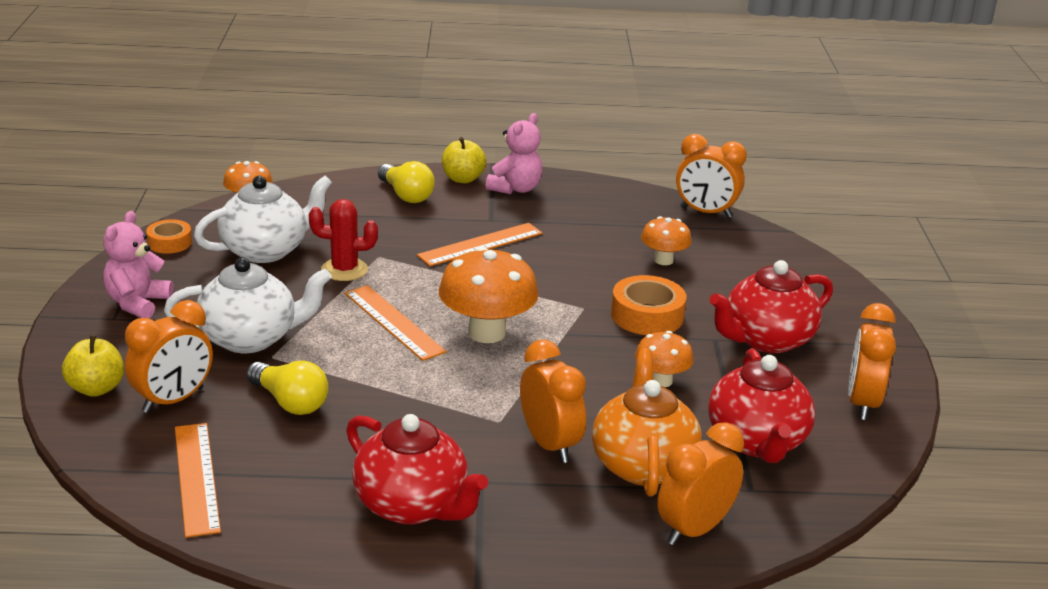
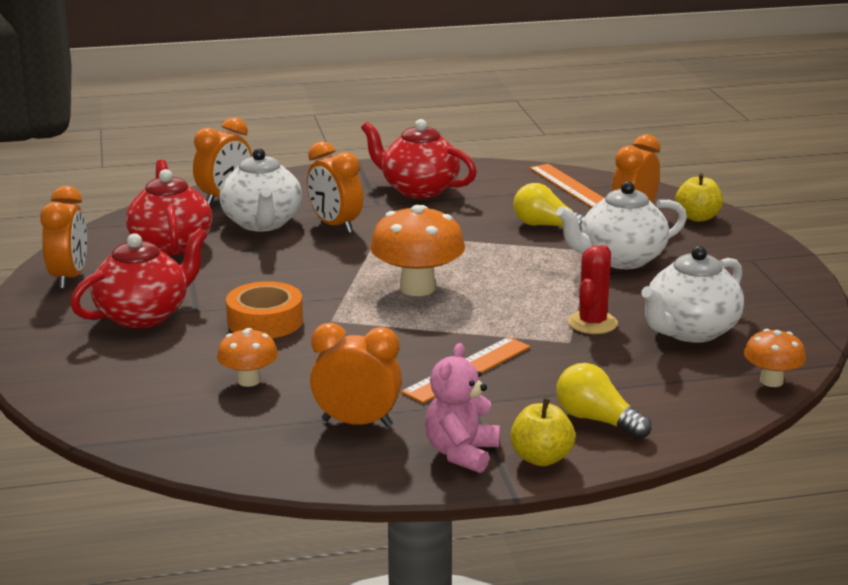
camera: 170 degrees right, 5 degrees down
(137, 303) = (747, 271): pink teddy bear -> none
(169, 243) = (794, 325): orange tape -> none
(344, 270) = (592, 323): red cactus -> red cactus turned 60 degrees counterclockwise
(393, 322) = (508, 285): orange ruler -> none
(642, 464) = (262, 223): orange teapot -> white teapot
(661, 381) = (249, 272): orange mushroom -> none
(705, 212) = (191, 455): orange clock -> orange clock (357, 423)

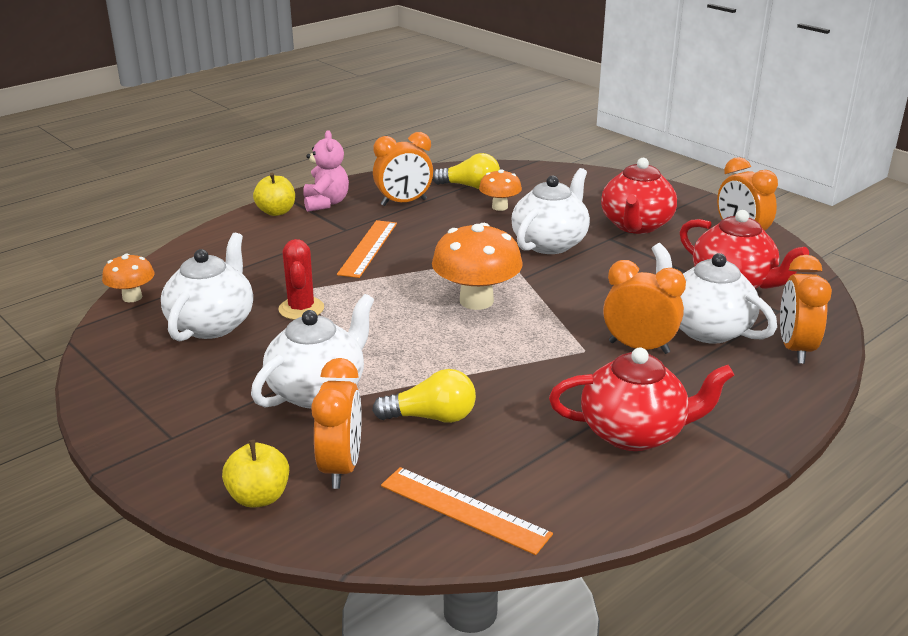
camera: 150 degrees right, 5 degrees up
(265, 321) = (550, 243): orange tape -> white teapot
(597, 420) = (254, 239): yellow light bulb -> yellow light bulb (470, 186)

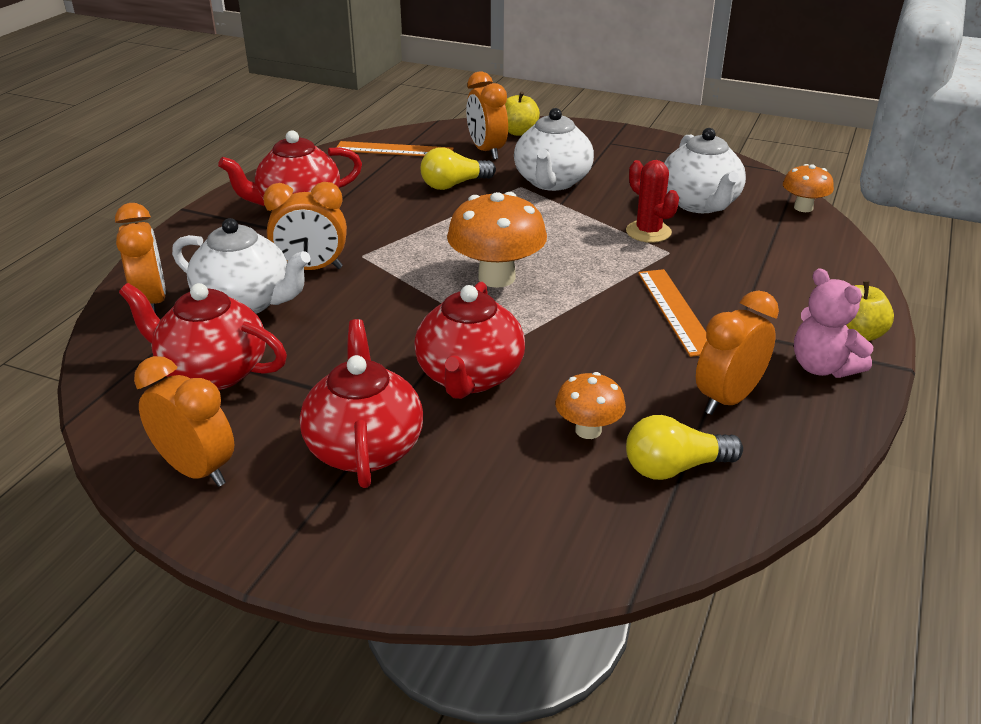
camera: 155 degrees right, 5 degrees up
(550, 243) = (469, 377): white teapot -> red teapot

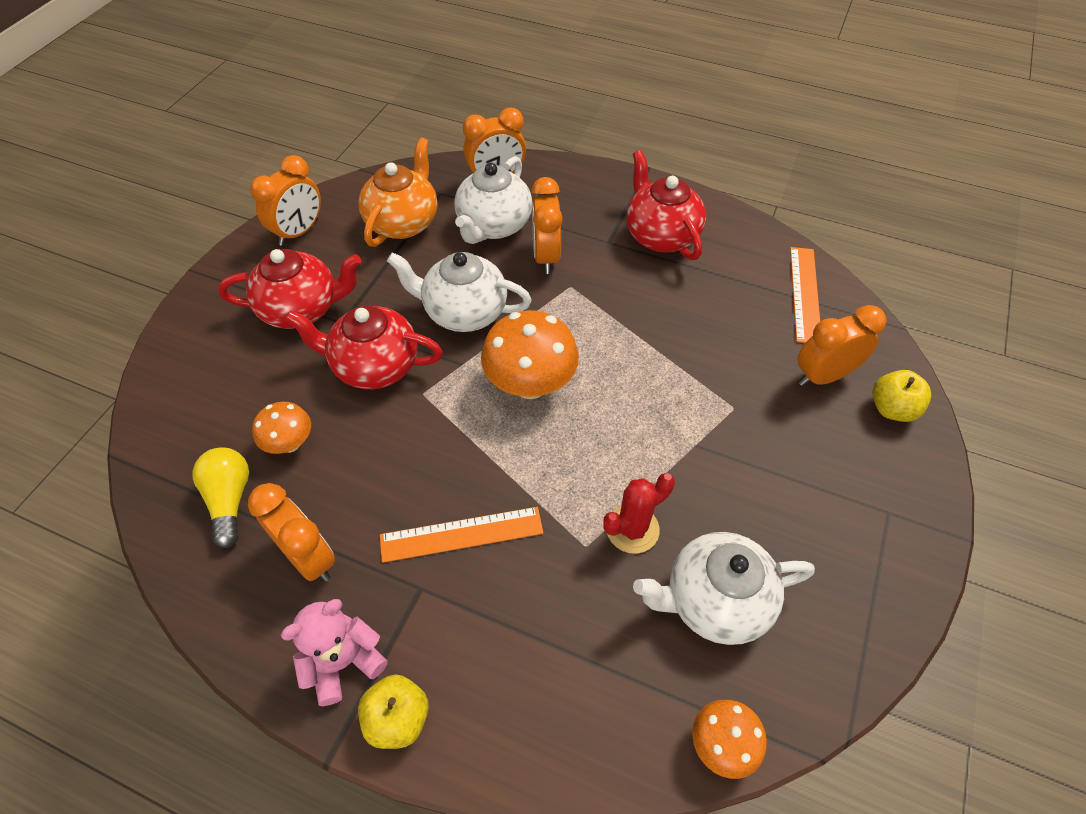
camera: 90 degrees right, 20 degrees up
(212, 372) = (403, 222): red teapot -> orange teapot
(454, 185) = (726, 347): yellow light bulb -> none
(552, 182) = (750, 439): white teapot -> white teapot (464, 312)

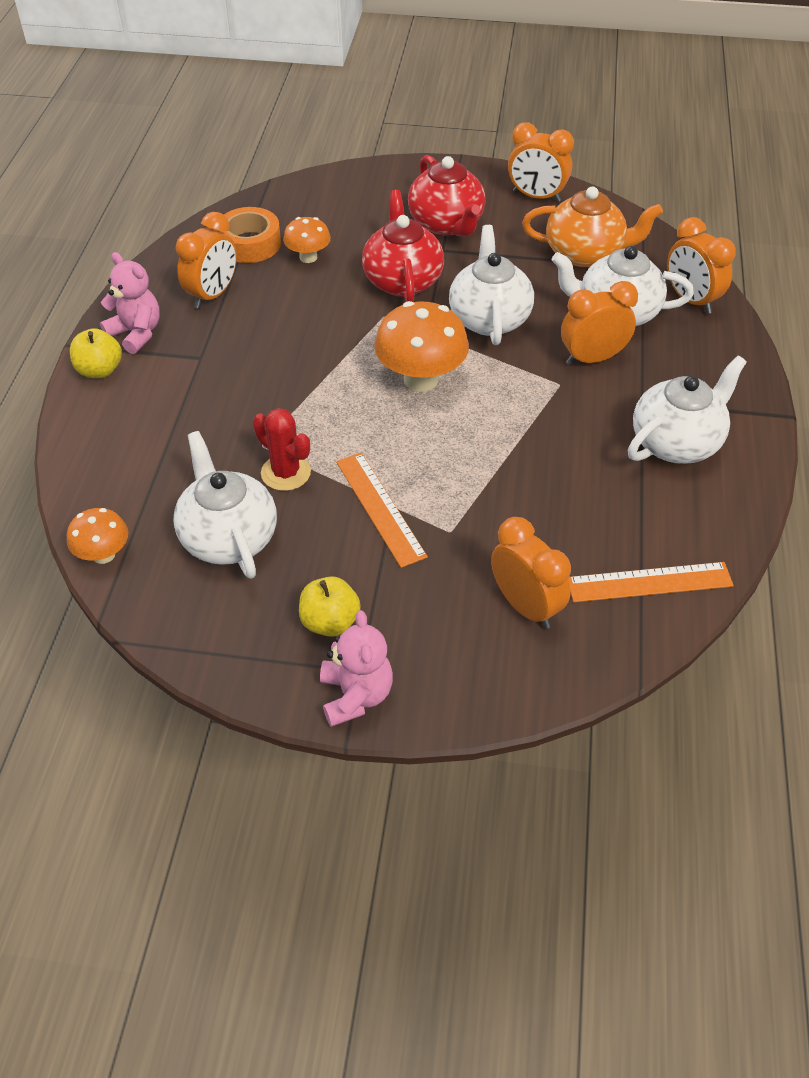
camera: 75 degrees right, 5 degrees down
(230, 499) = (250, 243): yellow light bulb -> orange tape
(461, 534) = (253, 369): orange ruler -> orange ruler (380, 508)
(660, 235) = (676, 442): red teapot -> white teapot
(892, 409) = (502, 673): yellow apple -> yellow apple (330, 622)
(916, 521) = (356, 695): none -> pink teddy bear

